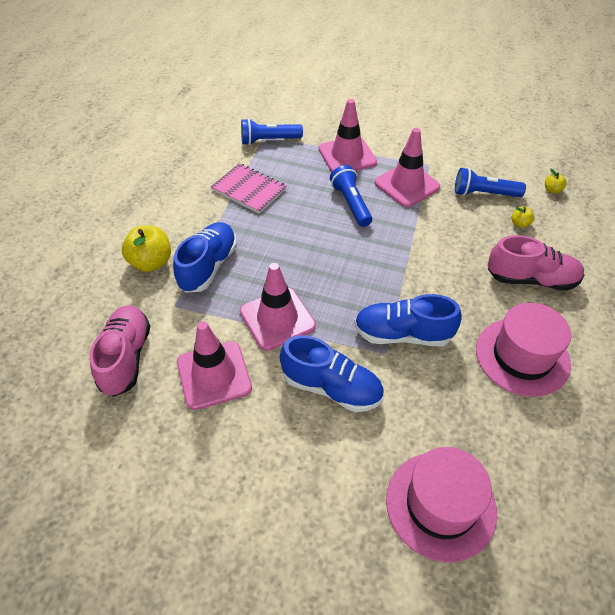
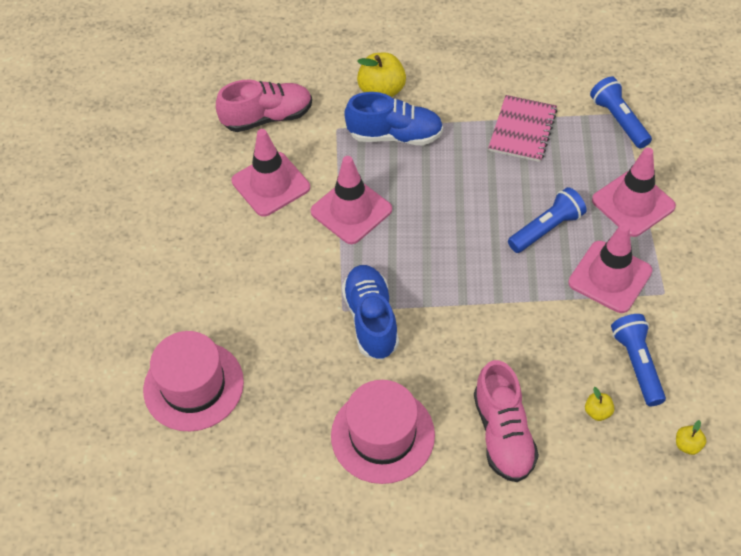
camera: 75 degrees right, 5 degrees up
(332, 387) = (287, 275): blue shoe -> none

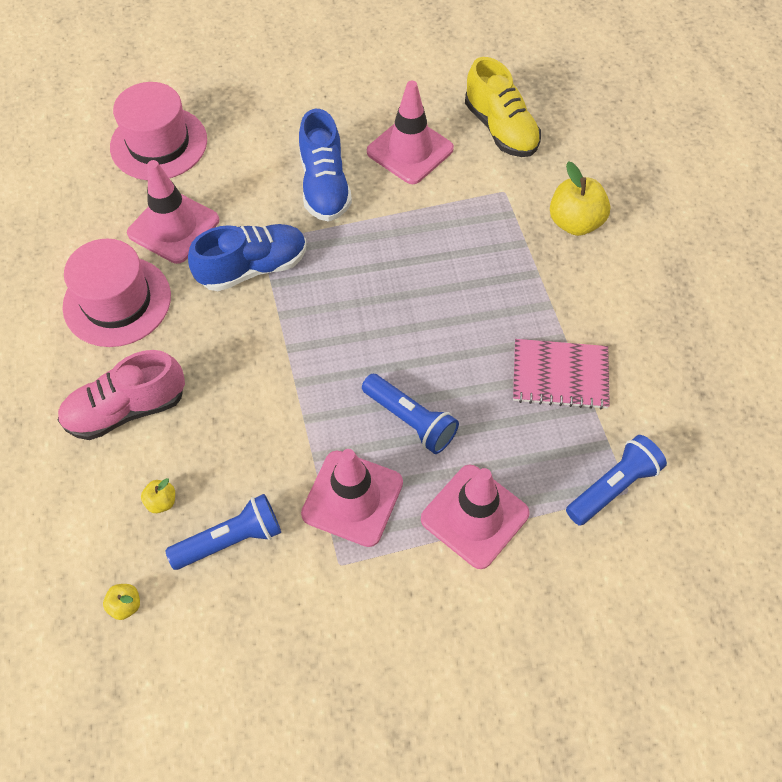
camera: 75 degrees right, 5 degrees up
(267, 117) = (500, 129): pink shoe -> yellow shoe
(351, 210) = (392, 225): pink traffic cone -> pink traffic cone (173, 227)
(395, 135) = (510, 246): blue shoe -> blue shoe (324, 186)

